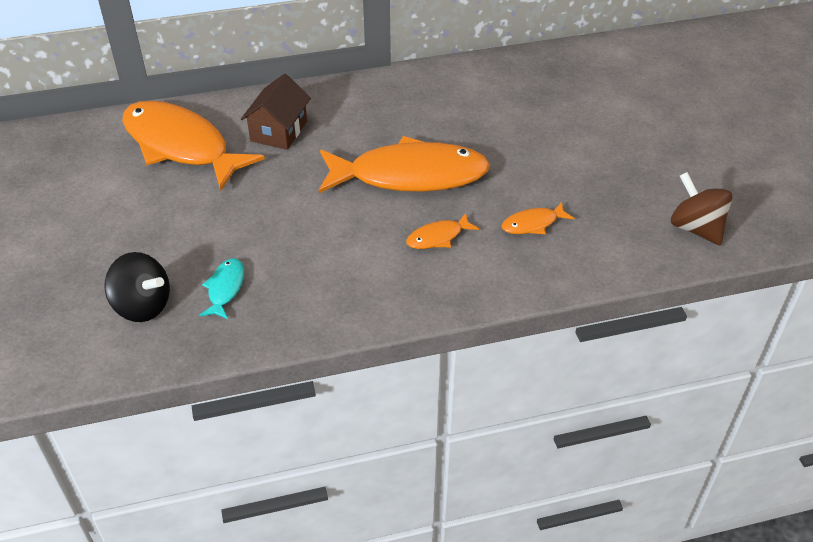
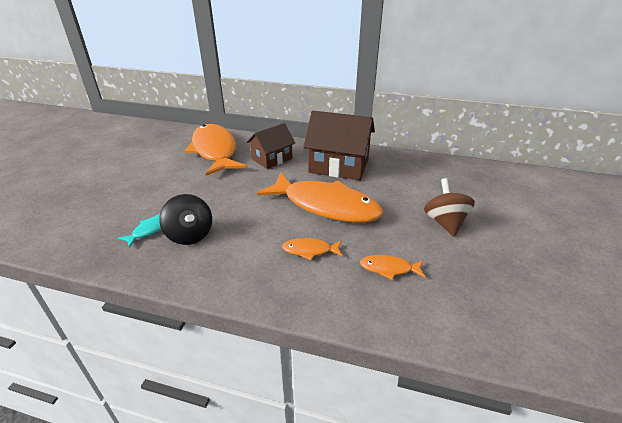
camera: 30 degrees right, 10 degrees down
(143, 306) = (101, 221): black spinning top -> black spinning top (190, 235)
(378, 111) = (339, 166): none -> brown house
(695, 228) = (542, 331): brown spinning top -> brown spinning top (444, 222)

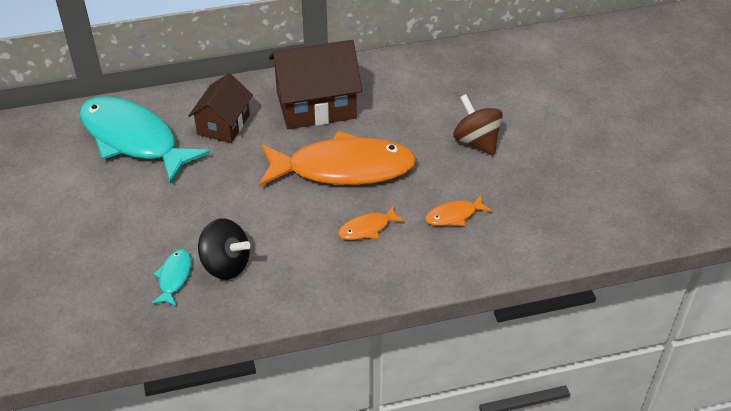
camera: 30 degrees left, 10 degrees up
(215, 151) = (133, 139): orange fish -> turquoise fish

